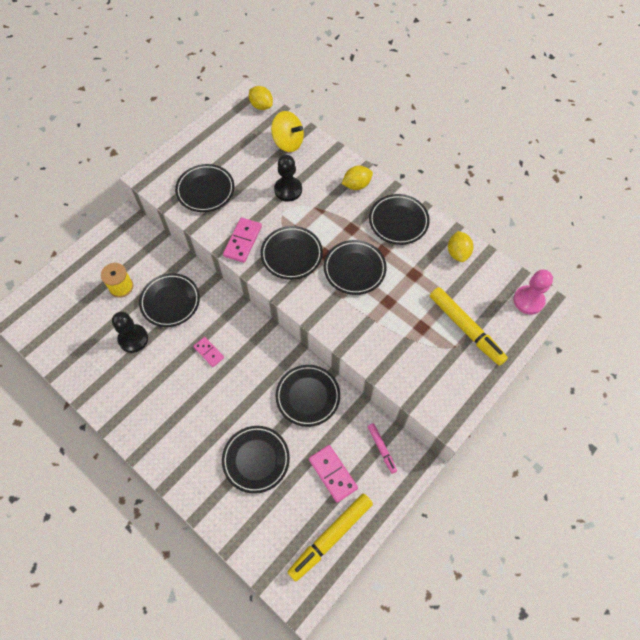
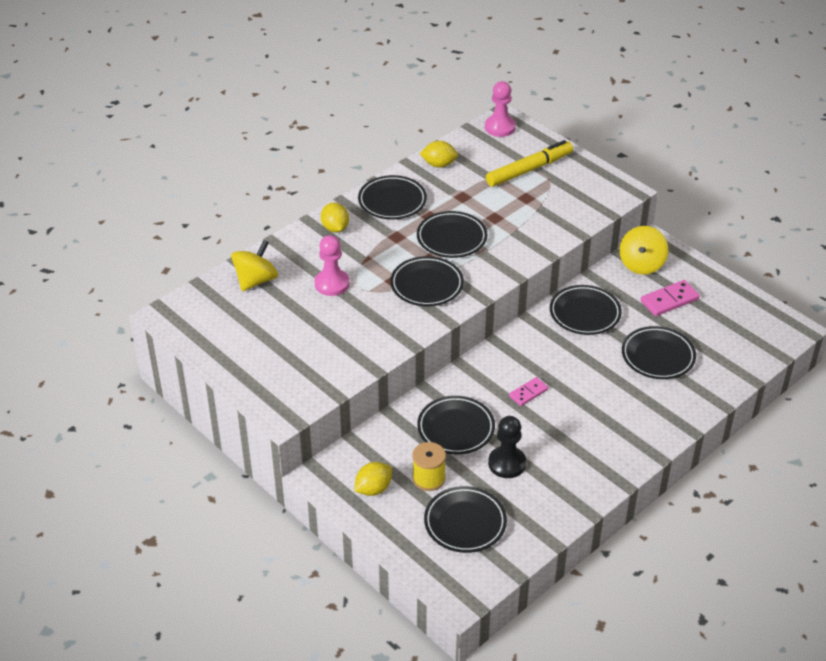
camera: 85 degrees left, 20 degrees down
(205, 190) = (318, 357): black plate -> black plate (465, 523)
(243, 241) = (402, 325): pink domino -> none
(261, 106) = (185, 302): yellow lemon -> yellow lemon (373, 489)
(288, 190) = (332, 284): black pawn -> pink pawn
(331, 537) = (733, 306): yellow marker -> none
(382, 449) = (641, 264): pink marker -> yellow spinning top

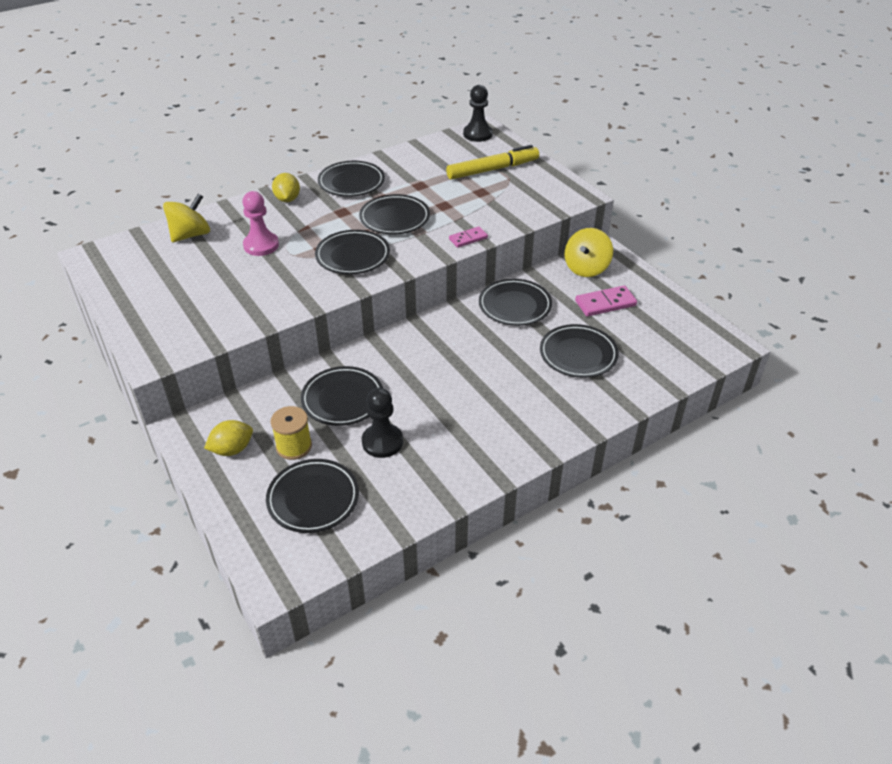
camera: 10 degrees right, 0 degrees up
(439, 164) = (408, 158): yellow lemon -> none
(500, 127) = (477, 134): pink pawn -> black pawn
(528, 393) = (431, 374): pink domino -> pink domino (468, 239)

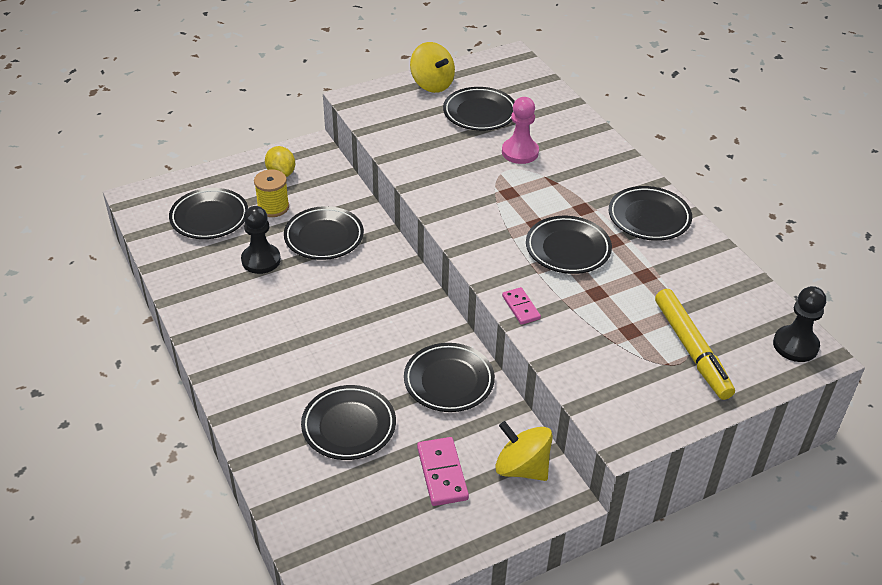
camera: 95 degrees right, 0 degrees up
(191, 235) = (542, 109): yellow spinning top -> yellow spinning top (432, 84)
(287, 199) = (610, 169): yellow lemon -> none
(353, 256) = (493, 214): black plate -> black plate (480, 113)

